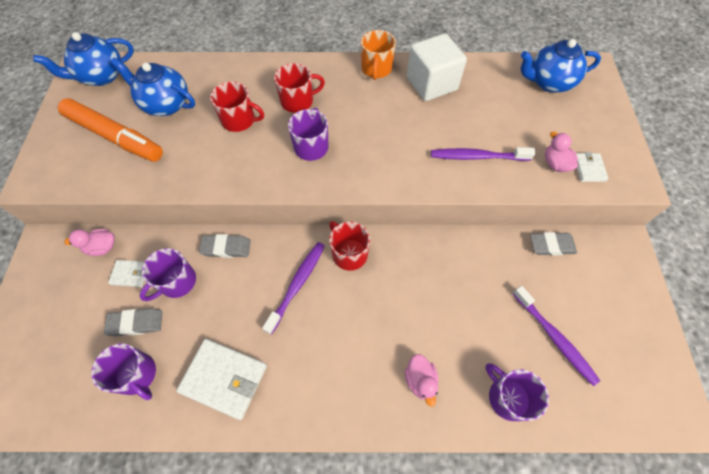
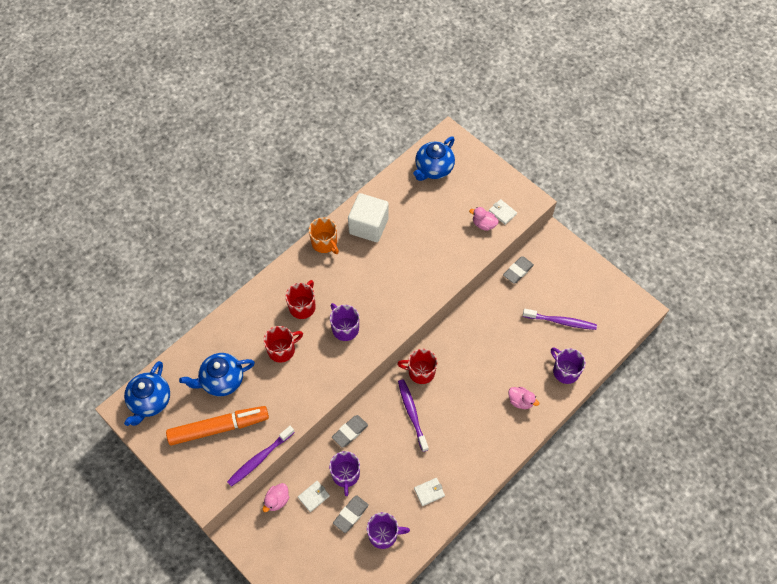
camera: 45 degrees left, 0 degrees up
(224, 379) = (429, 492): white wallet -> white wallet, size x0.52
(477, 157) = (441, 254): purple toothbrush -> purple toothbrush (259, 458)
(507, 397) = (565, 371): purple mug -> purple mug turned 45 degrees clockwise

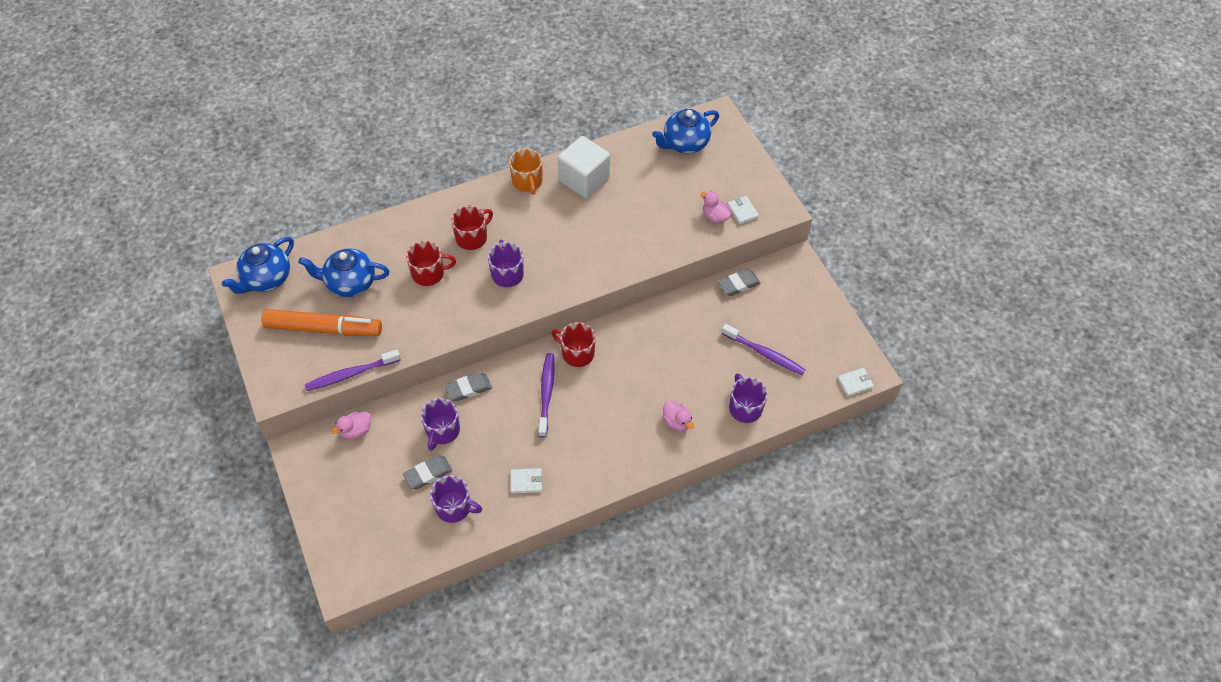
camera: 20 degrees right, 5 degrees down
(313, 496) = (397, 441): white wallet -> white wallet (855, 383)

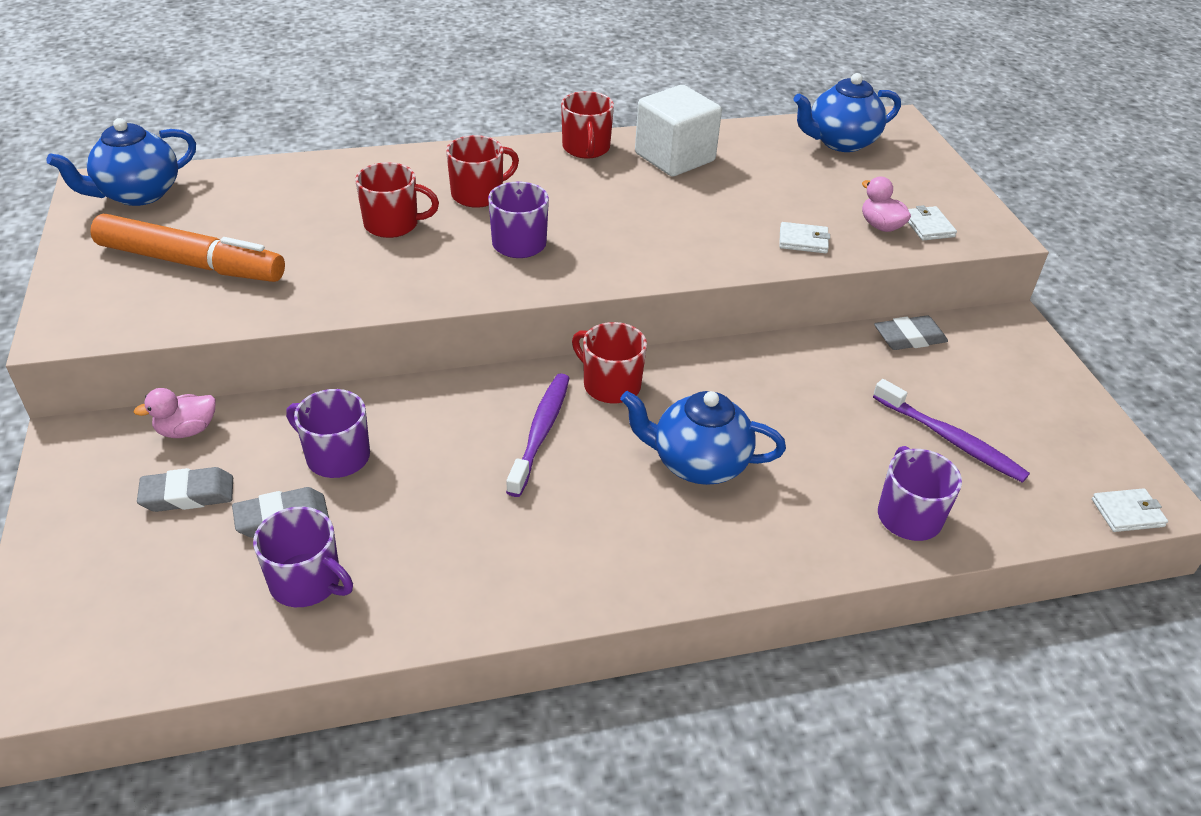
camera: 10 degrees right, 15 degrees down
(350, 283) = (263, 217): blue teapot -> blue teapot (698, 463)
(351, 374) = (202, 326): purple toothbrush -> none
(442, 431) = (336, 456): purple mug -> purple mug turned 90 degrees clockwise
(468, 389) = (406, 403): grey eraser -> grey eraser (188, 495)
(526, 482) = (460, 563): white wallet -> white wallet (803, 240)
(527, 182) = (586, 148): orange mug -> red mug
(677, 422) = (773, 517): pink duck -> none

